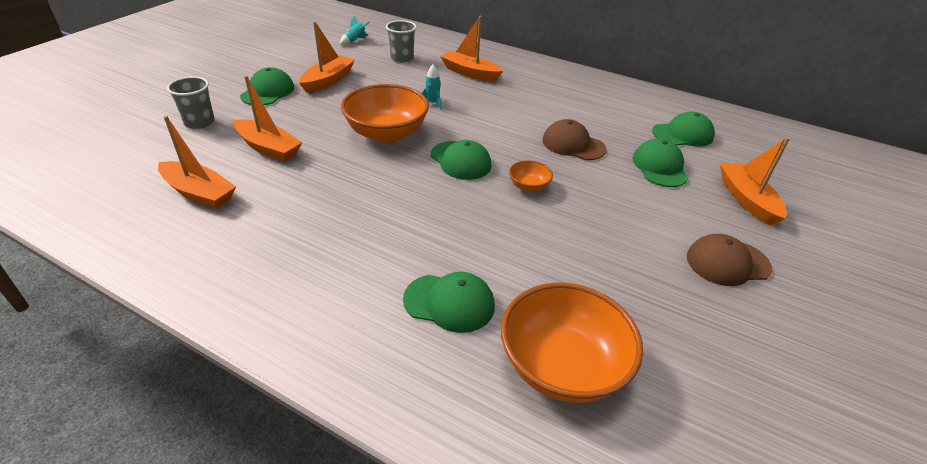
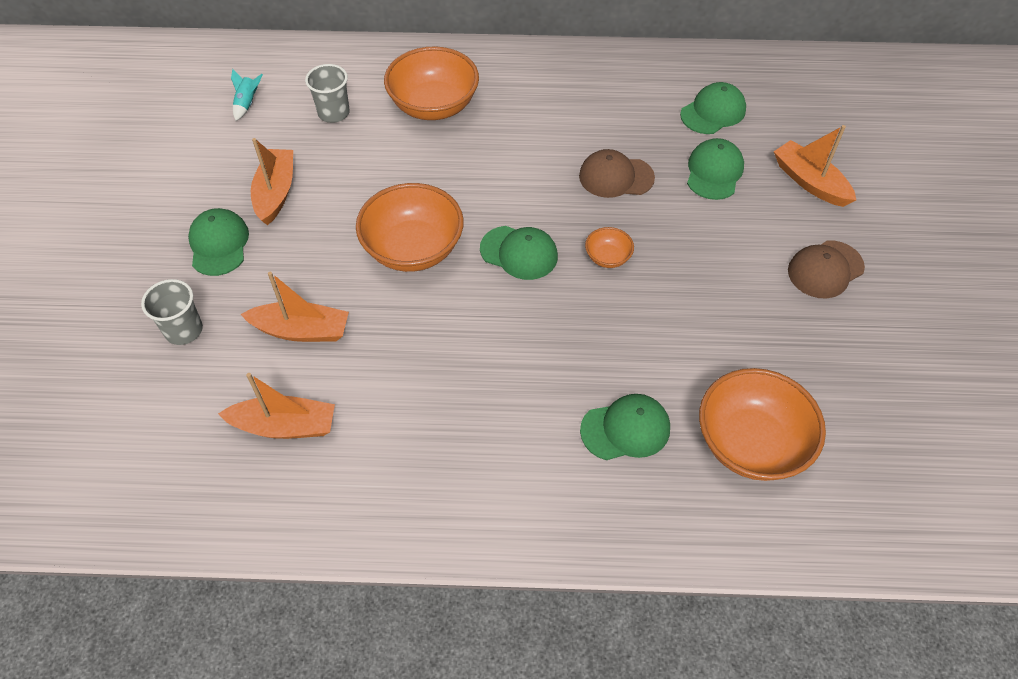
camera: 25 degrees left, 15 degrees up
(432, 103) = (428, 178): turquoise rocket -> none
(470, 73) = (434, 106): orange boat -> orange bowl
(659, 167) = (714, 172): green cap -> green cap turned 45 degrees clockwise

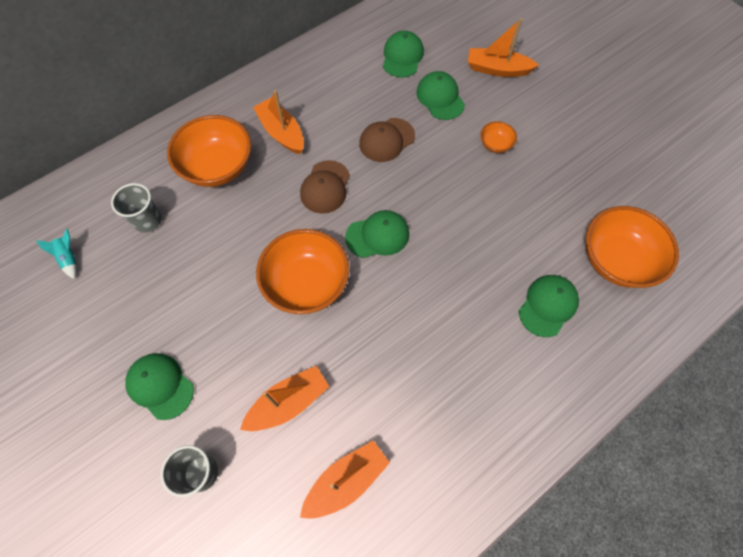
camera: 40 degrees left, 10 degrees up
(276, 193) = (165, 313): orange boat -> orange boat (282, 132)
(607, 257) = (433, 199): orange bowl -> orange bowl (495, 144)
(825, 269) = (555, 121): brown cap -> brown cap (325, 187)

